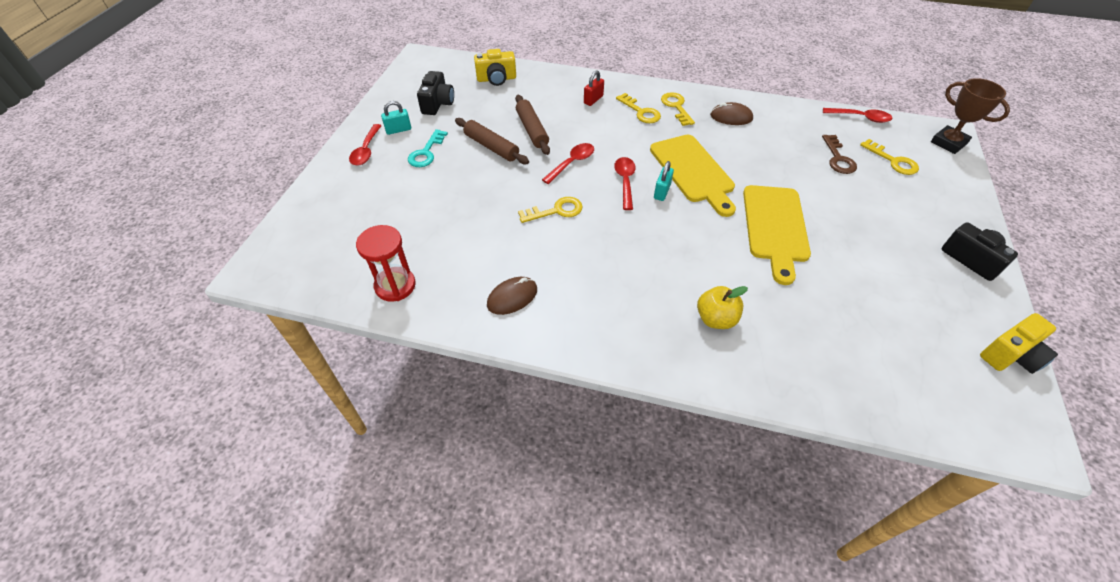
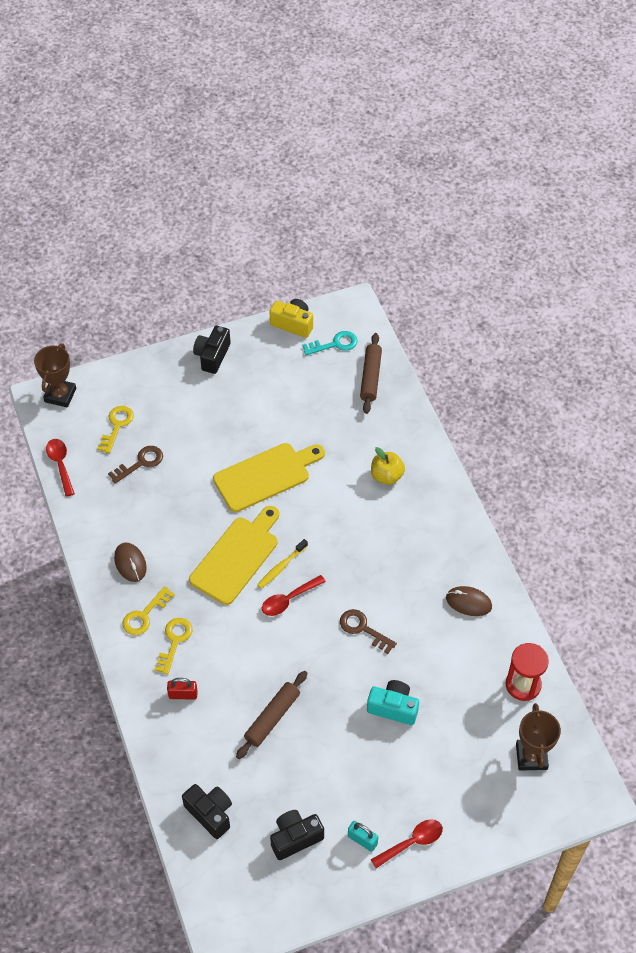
camera: 125 degrees left, 5 degrees up
(335, 250) = (531, 756): none -> brown trophy
(426, 152) = (373, 785): turquoise key -> turquoise key (334, 344)
(470, 192) = (393, 707): none -> turquoise camera
(491, 147) = (323, 735): brown rolling pin -> brown rolling pin (371, 377)
(496, 79) = (210, 813): yellow camera -> black camera
(556, 211) = (363, 629): yellow key -> brown key
(572, 163) = (295, 654): red spoon -> none
(662, 192) = (281, 567): turquoise padlock -> yellow toothbrush

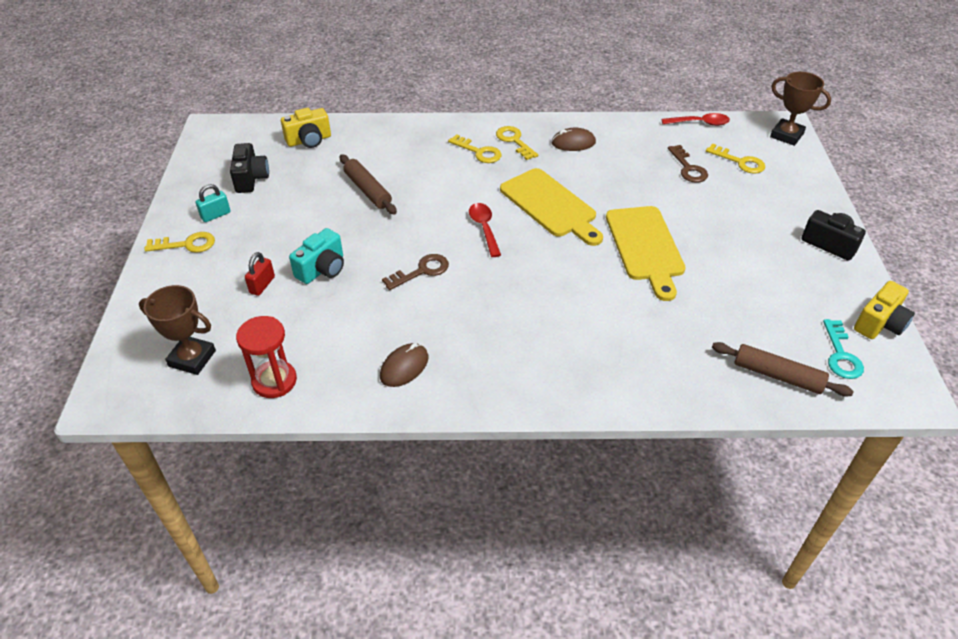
camera: 110 degrees right, 10 degrees down
(183, 694) = (424, 147): red padlock -> red padlock (262, 285)
(210, 813) = (309, 140): black camera -> yellow camera
(281, 567) = (525, 232): yellow toothbrush -> none
(386, 476) = (612, 346): yellow apple -> none
(412, 842) = (186, 244): red spoon -> yellow key

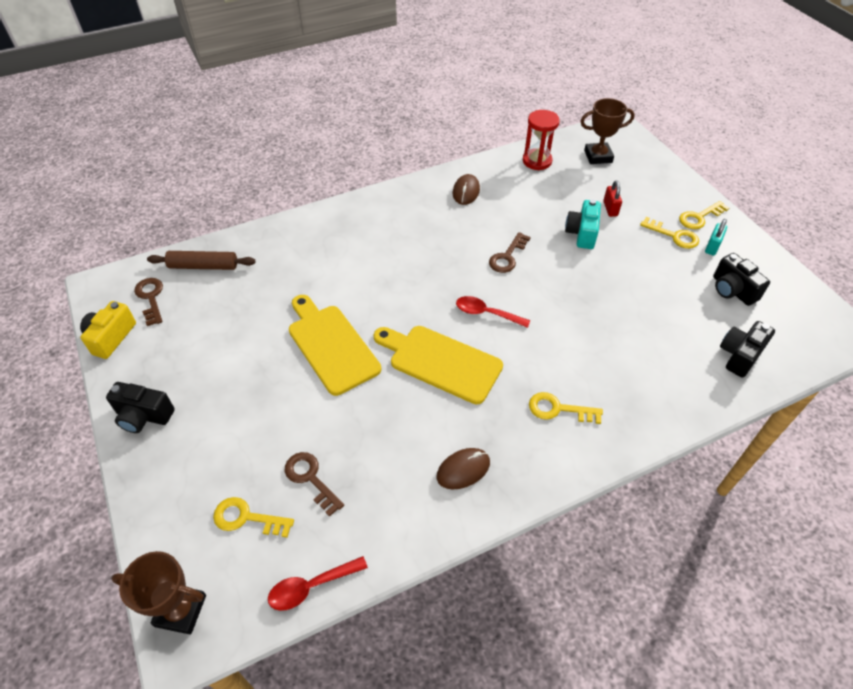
camera: 155 degrees right, 5 degrees up
(309, 140) = (739, 355): yellow camera -> black camera
(367, 190) = (621, 316): brown rolling pin -> none
(484, 228) = (486, 313): red spoon -> red spoon turned 150 degrees clockwise
(514, 141) = (532, 444): yellow key -> yellow key (674, 236)
(841, 355) = (151, 298): turquoise key -> brown key

